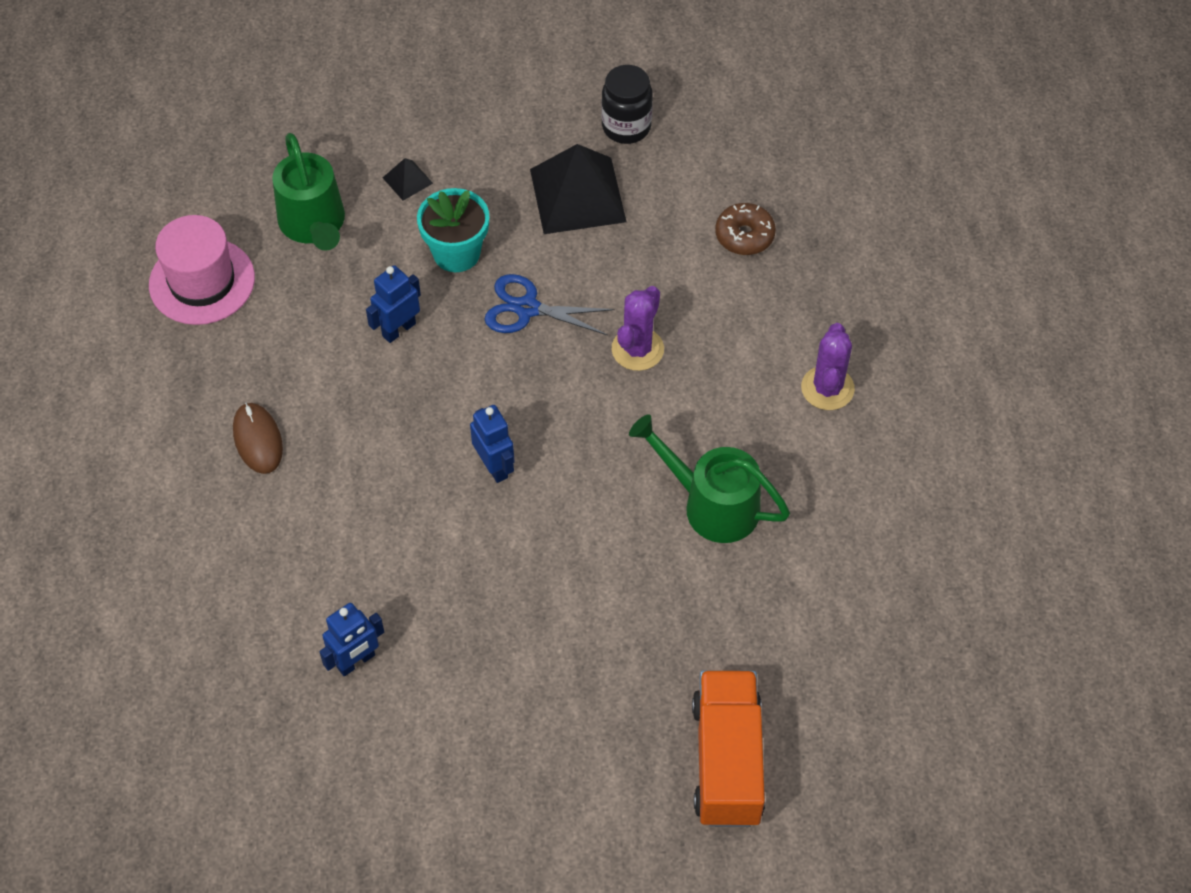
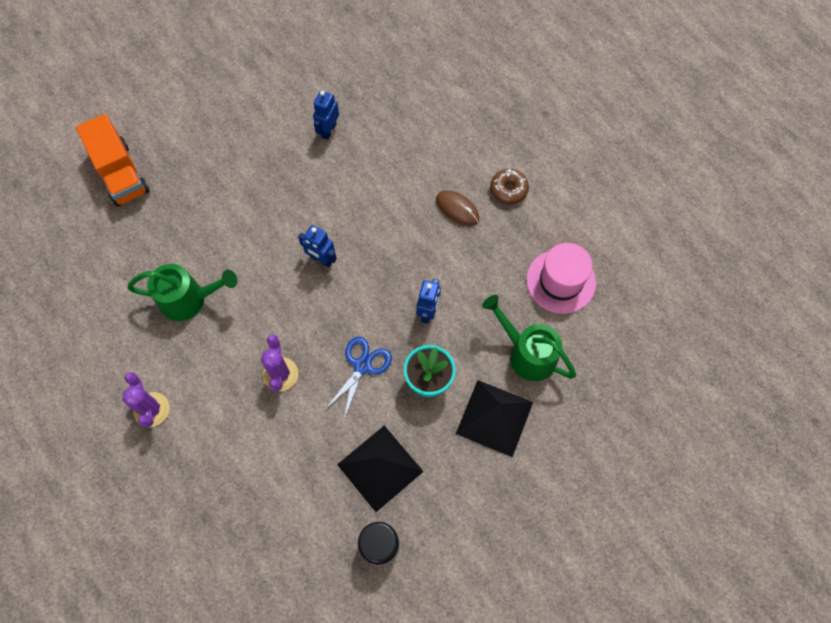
camera: 150 degrees right, 10 degrees up
(407, 180) = (494, 417): black pyramid -> black pyramid, size x2.26
(527, 308) = (362, 366): blue scissors -> blue scissors turned 45 degrees counterclockwise
(744, 235) = (253, 497): brown donut -> brown donut (508, 190)

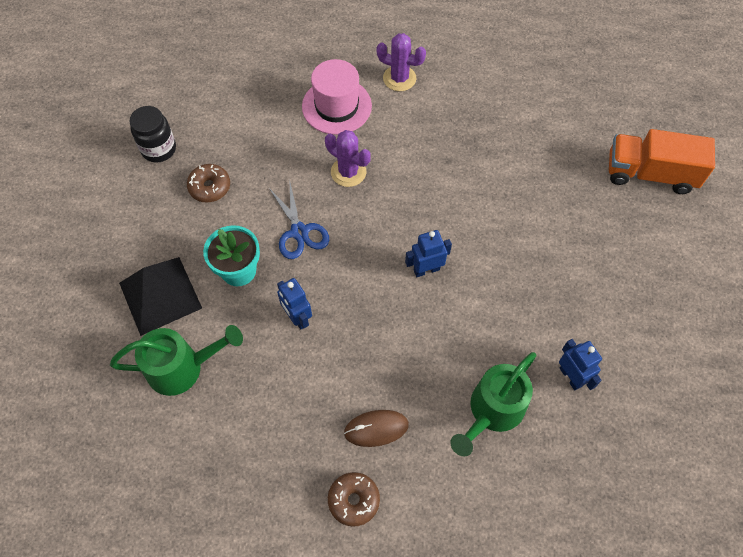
camera: 130 degrees right, 5 degrees down
(190, 299) = (473, 152): green watering can -> green watering can (492, 412)
(380, 467) = (210, 187): black pyramid -> brown donut
(560, 281) = (214, 461): pink hat -> pink hat (336, 106)

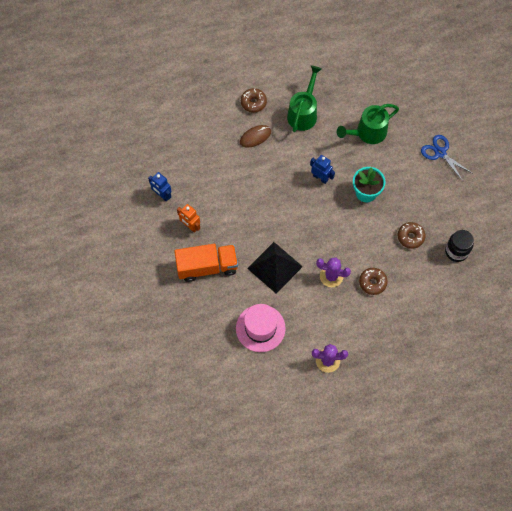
camera: 160 degrees right, 5 degrees up
(160, 295) = (401, 164): black pyramid -> black pyramid (274, 267)
(295, 147) = (372, 282): none -> brown donut
(299, 232) = (343, 227): blue scissors -> blue scissors (440, 153)
(336, 106) = (360, 322): pink hat -> pink hat (260, 328)
(426, 270) = (260, 229): blue robot -> none
(492, 412) = (199, 164): green watering can -> green watering can (303, 112)
(536, 309) = (190, 226): none -> orange robot
(650, 174) = (139, 341): orange truck -> orange truck (207, 267)

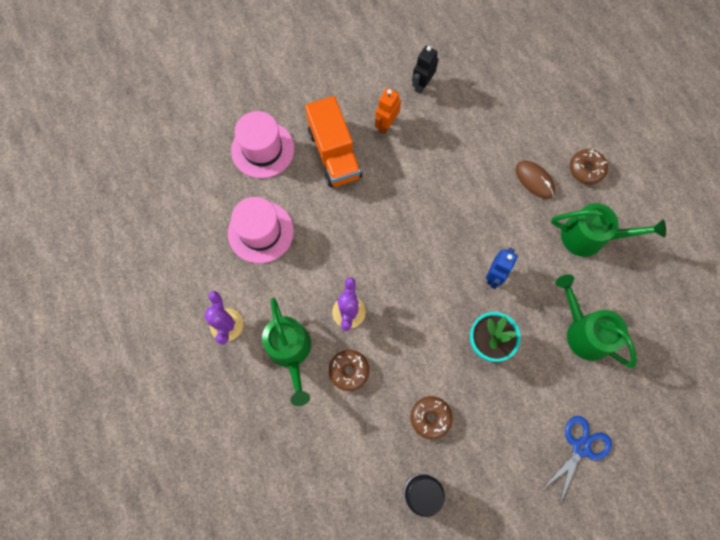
camera: 80 degrees right, 5 degrees up
(162, 195) = (422, 85): blue robot -> black robot
(192, 318) = (262, 149): none -> pink hat
(274, 267) = (348, 236): black pyramid -> none
(354, 319) = (291, 352): none -> green watering can

